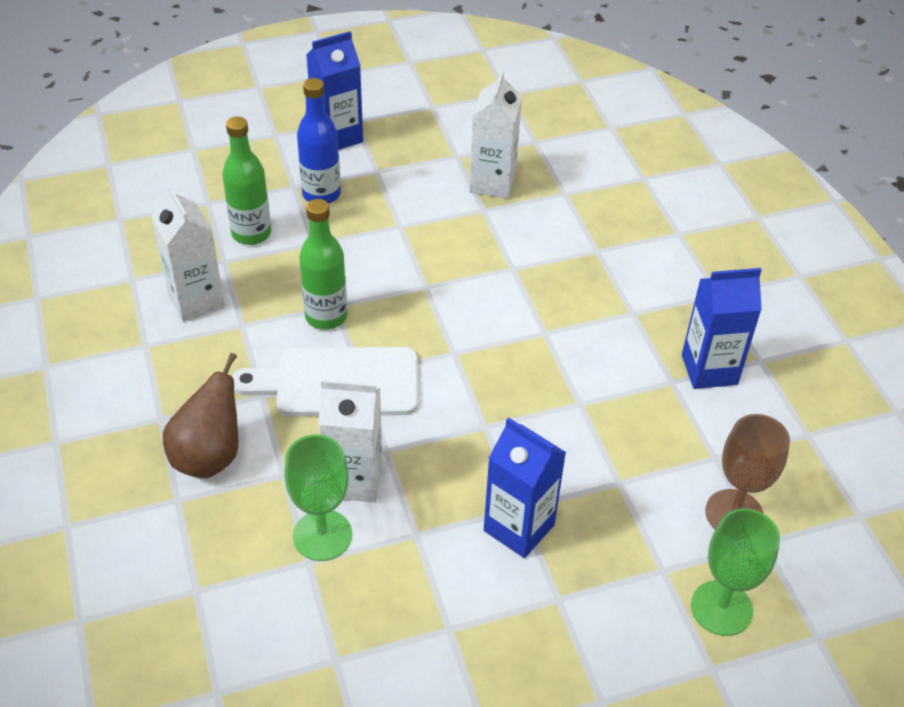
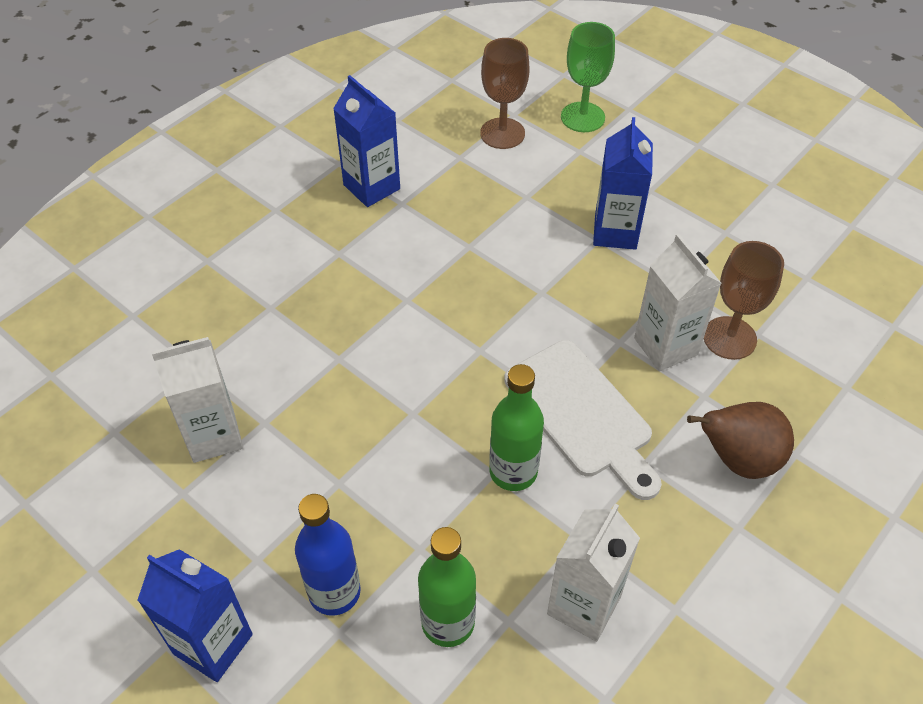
camera: 120 degrees left, 5 degrees up
(322, 535) = (729, 338): green goblet -> brown goblet

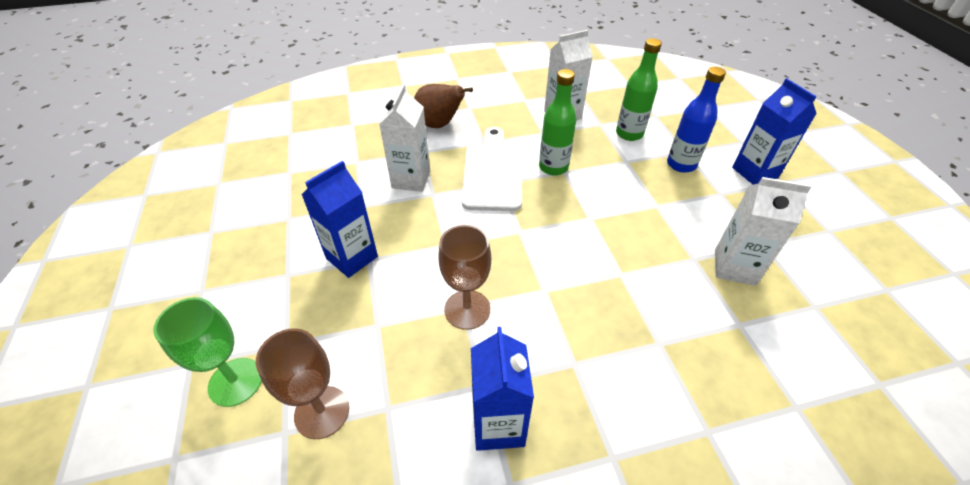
camera: 145 degrees left, 5 degrees down
(729, 338) = (373, 167): brown goblet -> brown goblet (467, 309)

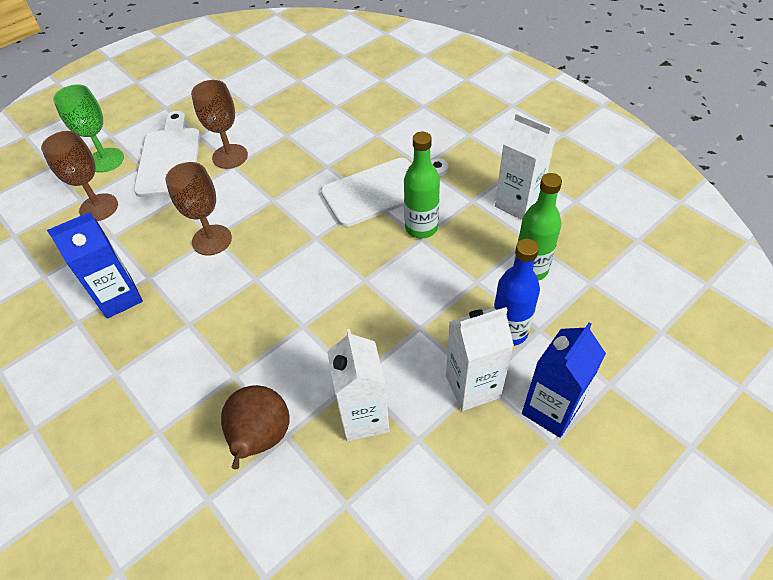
camera: 65 degrees right, 5 degrees up
(301, 312) = (169, 158): none -> white cutting board
(352, 257) = (230, 156): blue carton -> brown goblet
(411, 179) = (336, 145): white carton -> white carton (472, 386)
(439, 125) = (424, 127): brown pear -> brown pear (261, 438)

